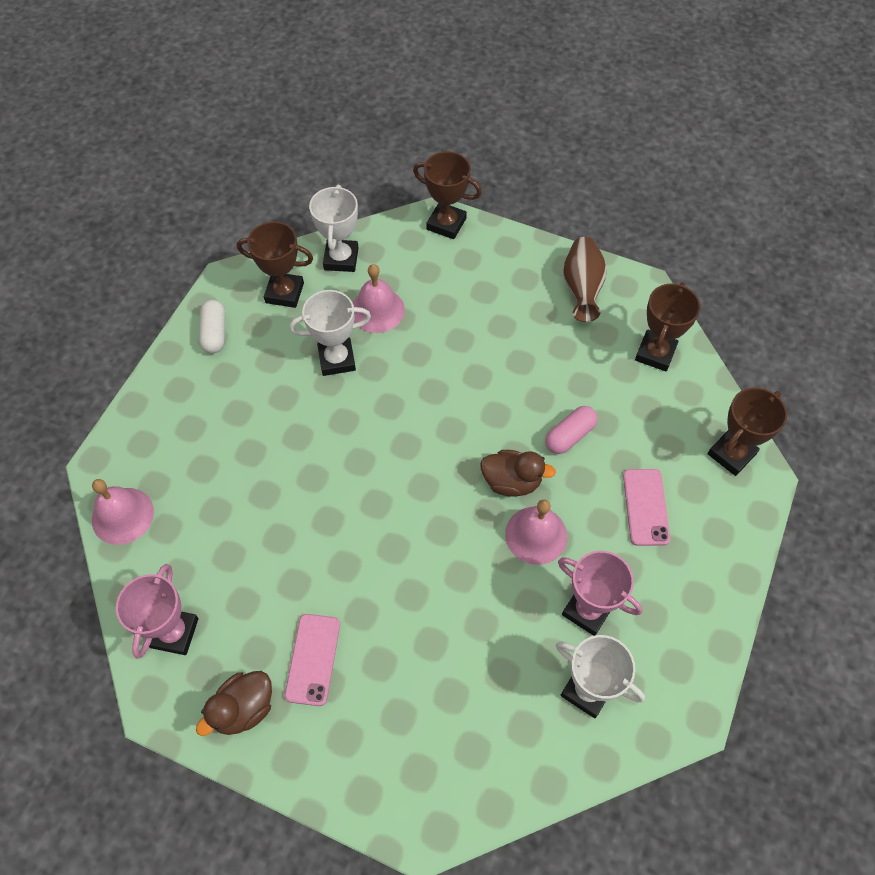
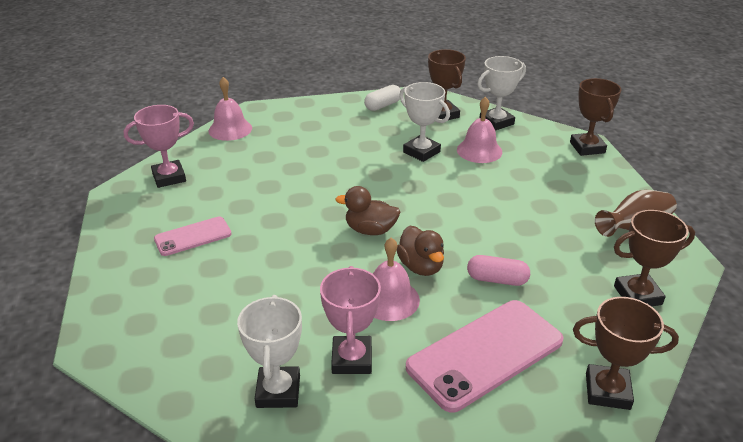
camera: 55 degrees right, 25 degrees down
(243, 708) = (136, 224): brown duck -> brown duck (370, 230)
(645, 507) = (485, 354): pink phone -> pink phone, size x1.81

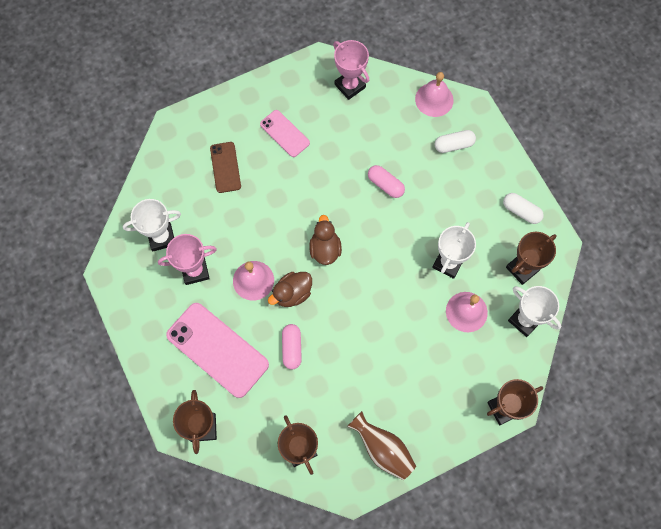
camera: 75 degrees right, 35 degrees up
(204, 299) = (225, 167): none -> brown phone
(290, 127) = (454, 145): none -> white capsule
(310, 174) = (385, 185): none -> pink capsule

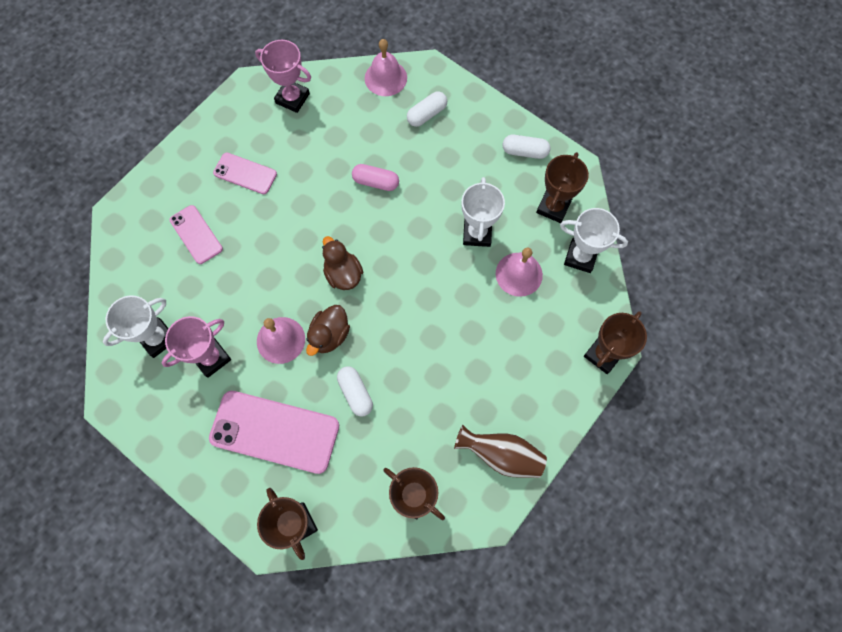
camera: 25 degrees left, 0 degrees up
(225, 167) = (196, 234): brown phone -> pink phone
(292, 348) = (355, 393): pink capsule -> white capsule

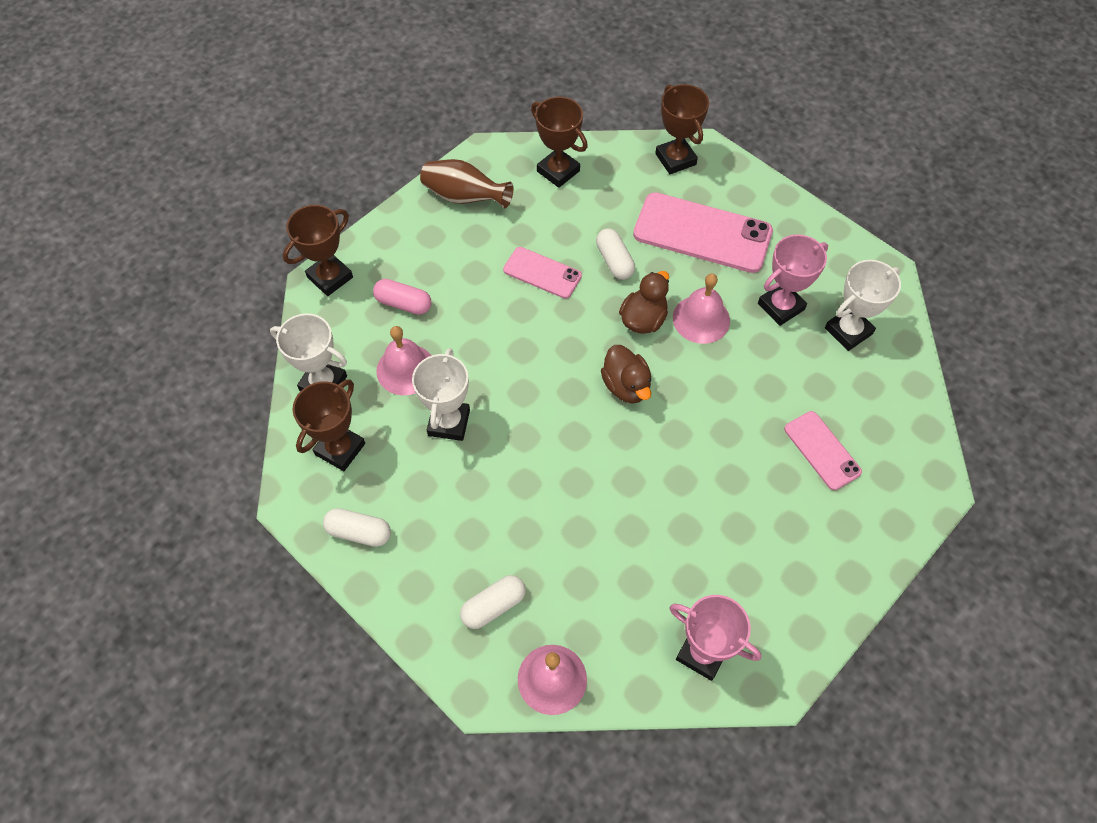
camera: 175 degrees left, 10 degrees down
(245, 173) = (765, 532): pink phone -> pink phone (542, 273)
(376, 182) = (578, 504): pink capsule -> pink capsule (403, 304)

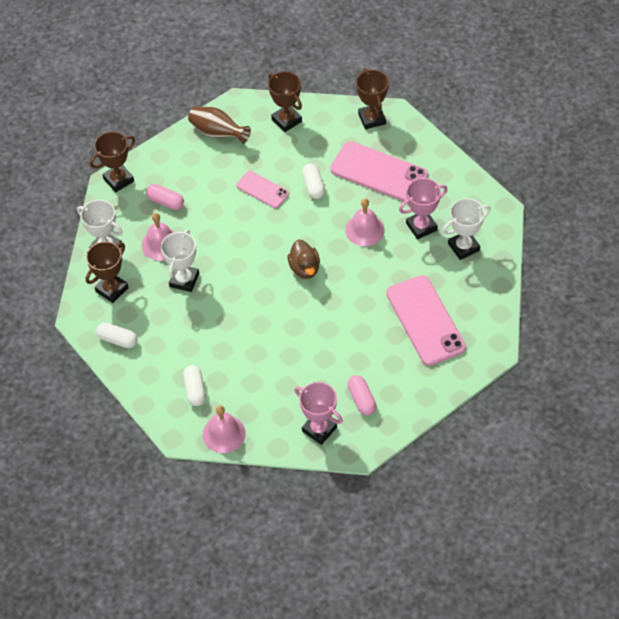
camera: 10 degrees right, 5 degrees down
(493, 606) = (195, 390): white capsule -> white capsule turned 75 degrees counterclockwise
(643, 319) = (325, 227): brown duck -> none
(757, 593) = (361, 399): none -> pink capsule
(822, 450) = (425, 320): pink phone -> pink phone, size x1.81

